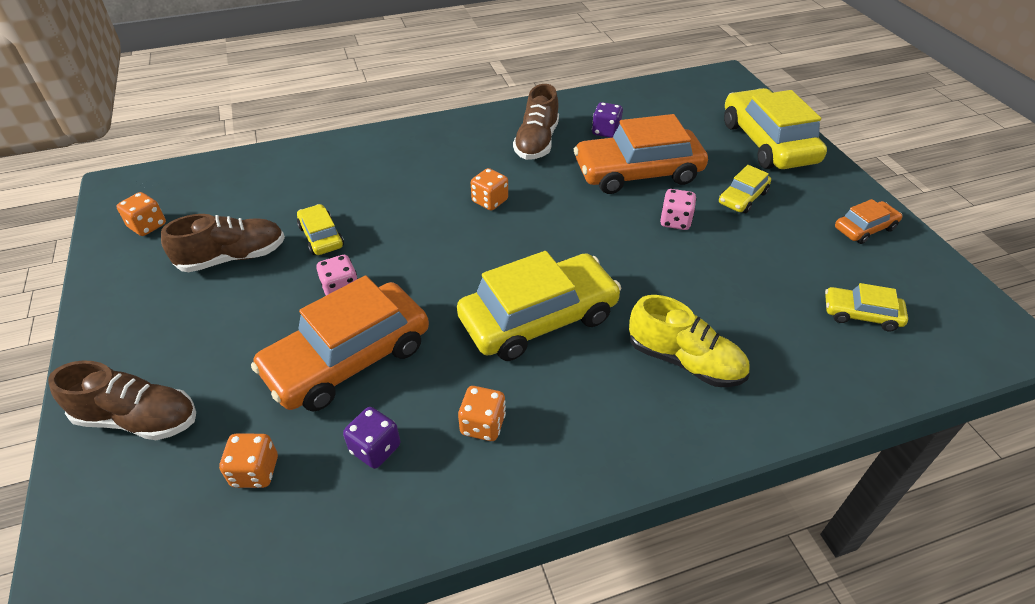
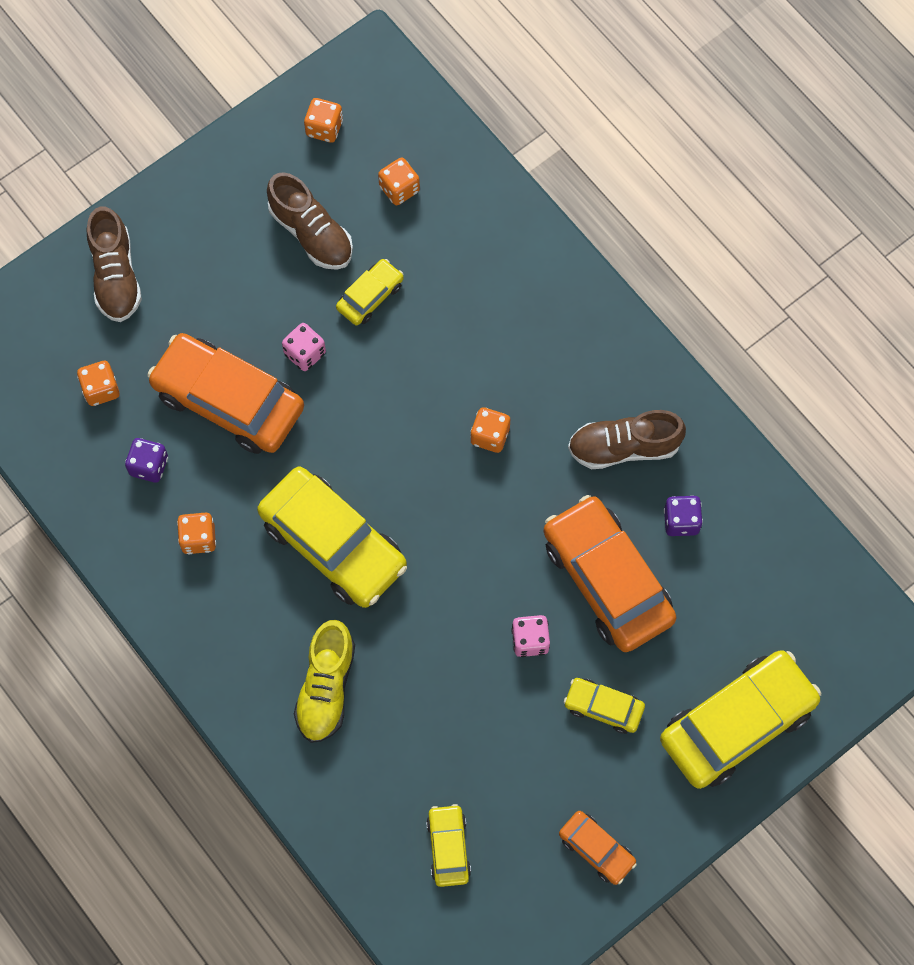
camera: 70 degrees right, 25 degrees up
(244, 198) = (399, 189): none -> orange dice

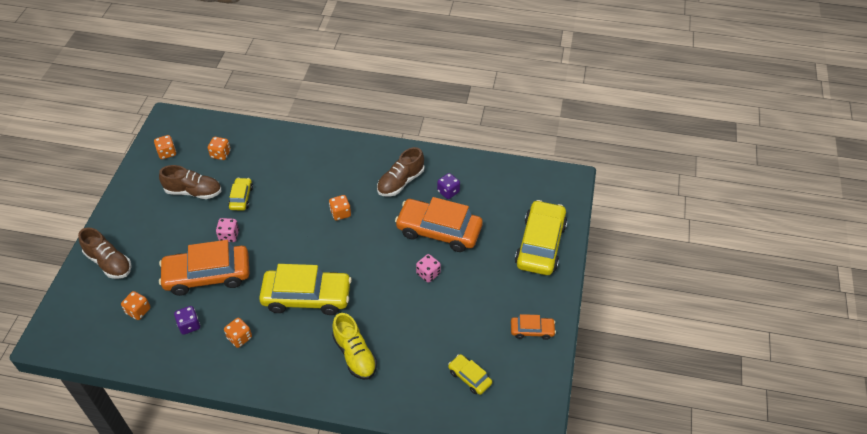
camera: 40 degrees left, 20 degrees down
(603, 707) = (482, 276): yellow car -> none

